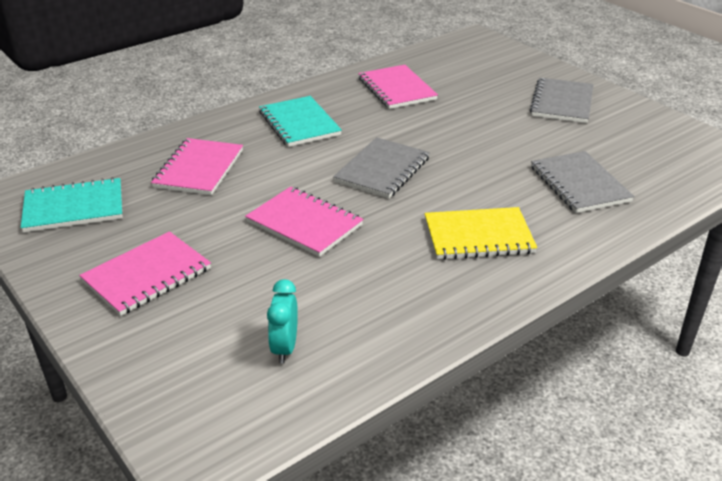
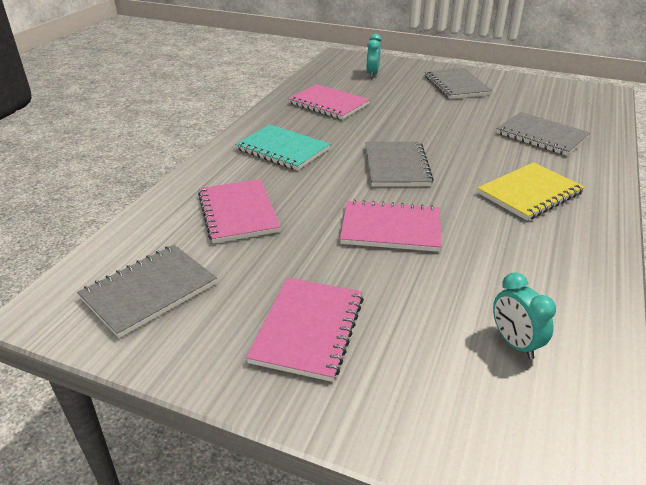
camera: 30 degrees left, 0 degrees up
(74, 208) = (149, 291): turquoise notebook -> grey notebook
(484, 66) = (372, 74): none -> turquoise clock

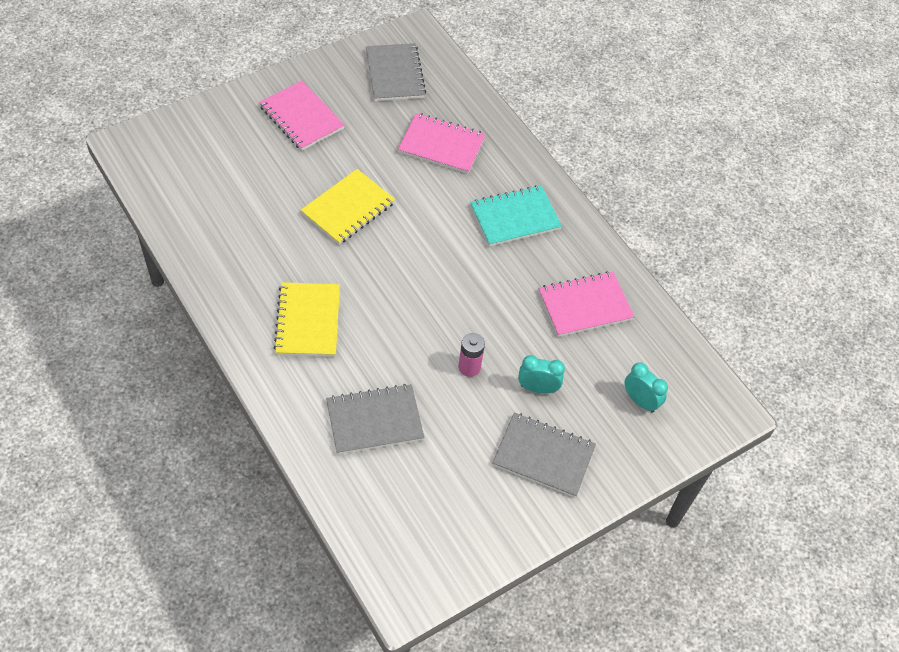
camera: 120 degrees right, 20 degrees up
(391, 228) = (348, 208): pink notebook -> yellow notebook
(396, 166) = (422, 270): grey notebook -> none
(443, 121) = (469, 367): none -> pink battery
(514, 343) = (207, 187): turquoise clock -> turquoise clock (537, 388)

